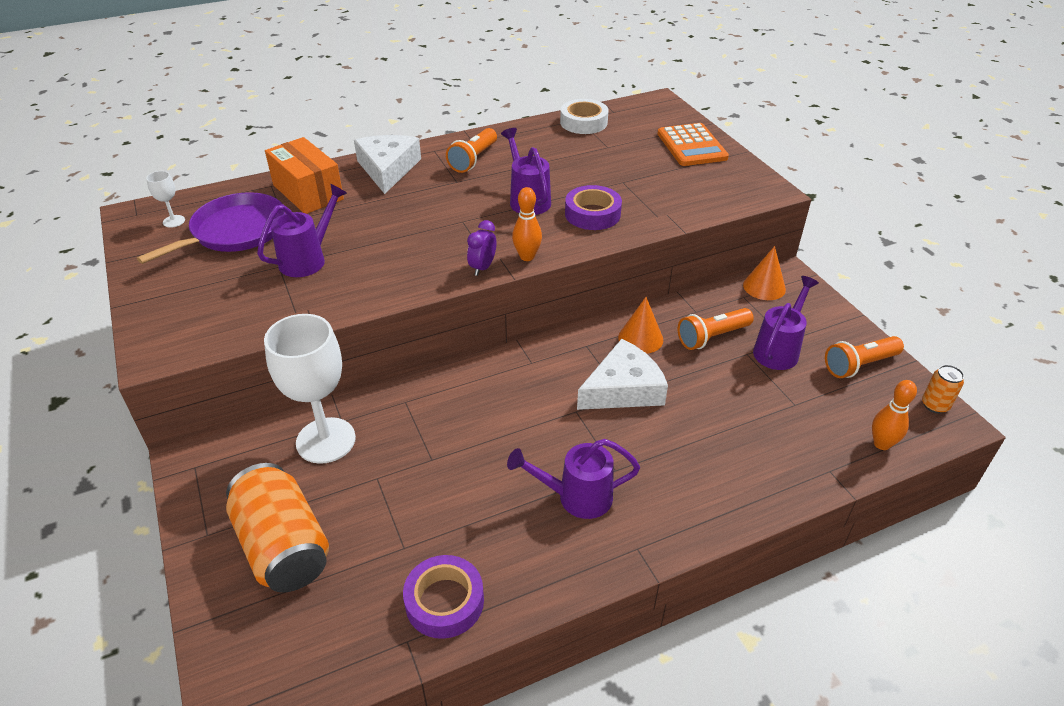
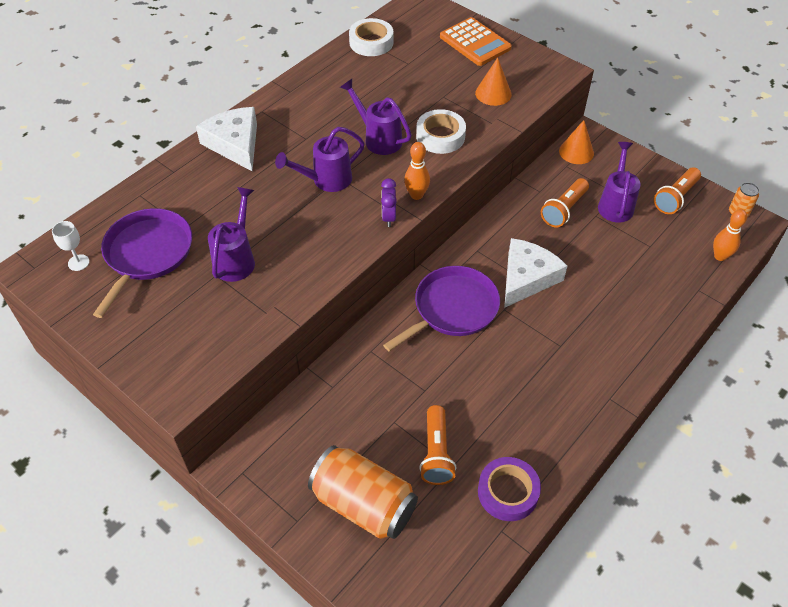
camera: 25 degrees left, 10 degrees up
(308, 192) = (181, 191): orange box -> none
(326, 440) = (332, 408): white goblet -> none
(473, 159) = (304, 111): orange flashlight -> orange flashlight (436, 453)
(519, 391) = (452, 309): none -> purple pan
(577, 497) = (547, 377): purple watering can -> purple watering can (327, 180)
(592, 214) = (440, 136): purple tape -> white tape
(640, 338) = (513, 229): orange cone -> orange cone (493, 93)

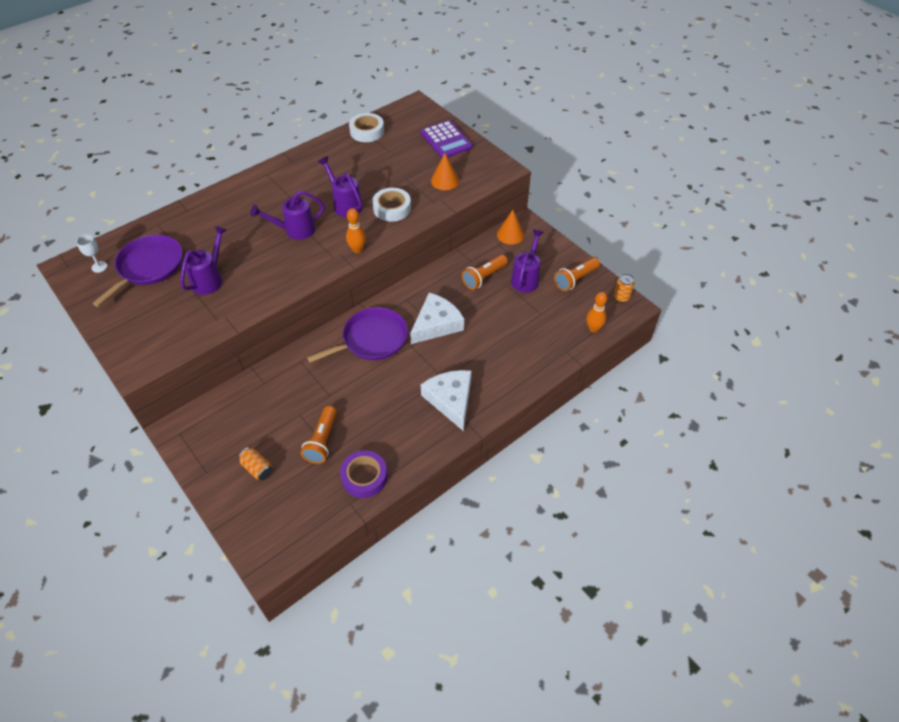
camera: 10 degrees right, 0 degrees up
(235, 144) = (238, 196): white cheese -> white cheese (451, 400)
(364, 504) = (257, 468): orange can -> orange can, size x0.46
(388, 217) = (330, 263): purple clock -> none
(475, 42) = (446, 140): orange calculator -> purple calculator

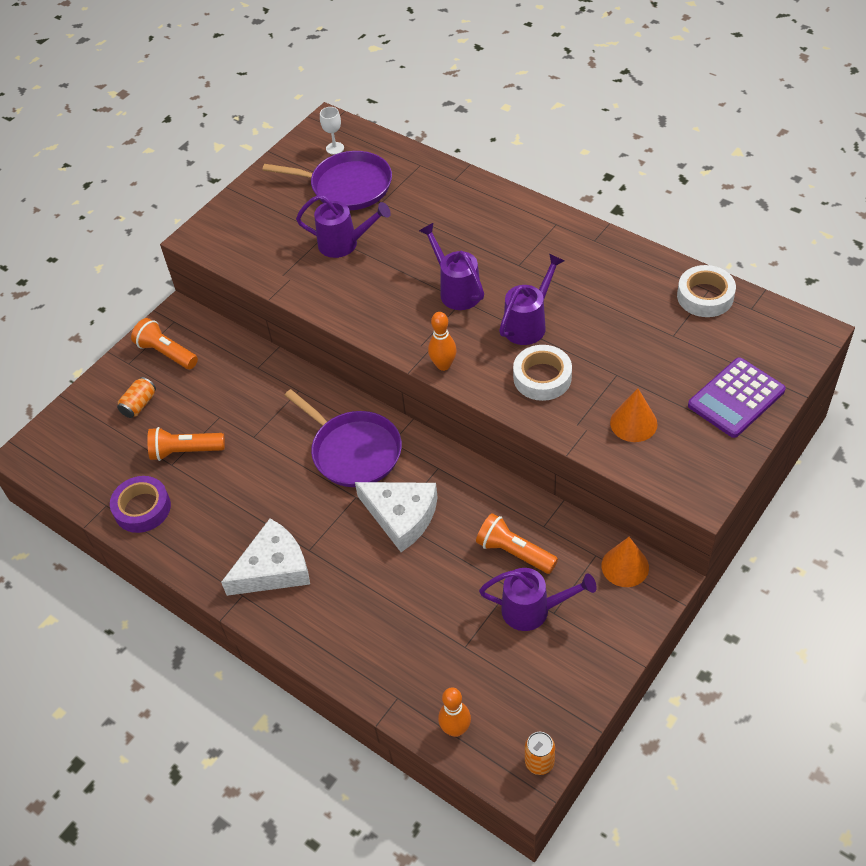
camera: 80 degrees right, 0 degrees up
(575, 279) = (556, 683): orange flashlight -> orange flashlight (166, 353)

